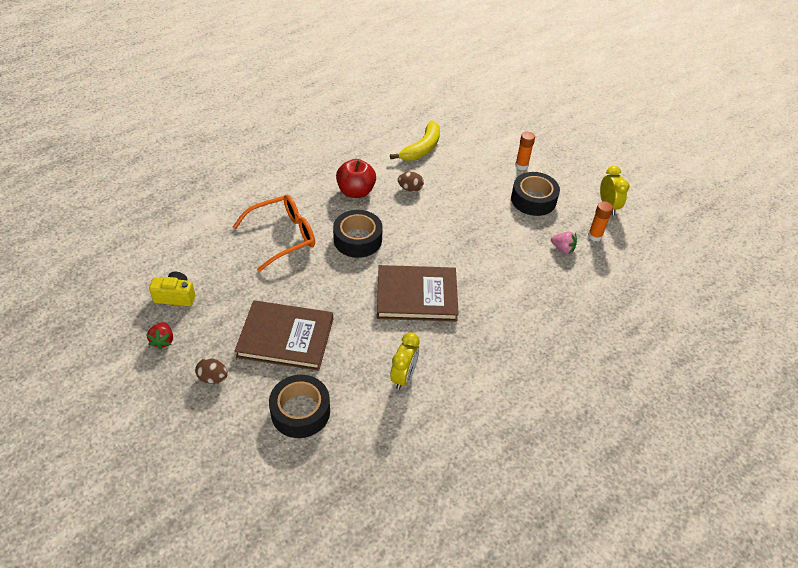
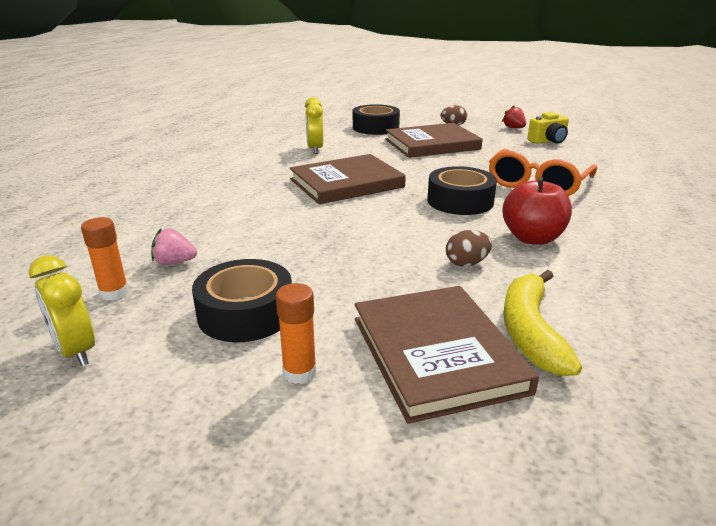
camera: 155 degrees right, 20 degrees down
(466, 154) = (437, 354): none -> brown book

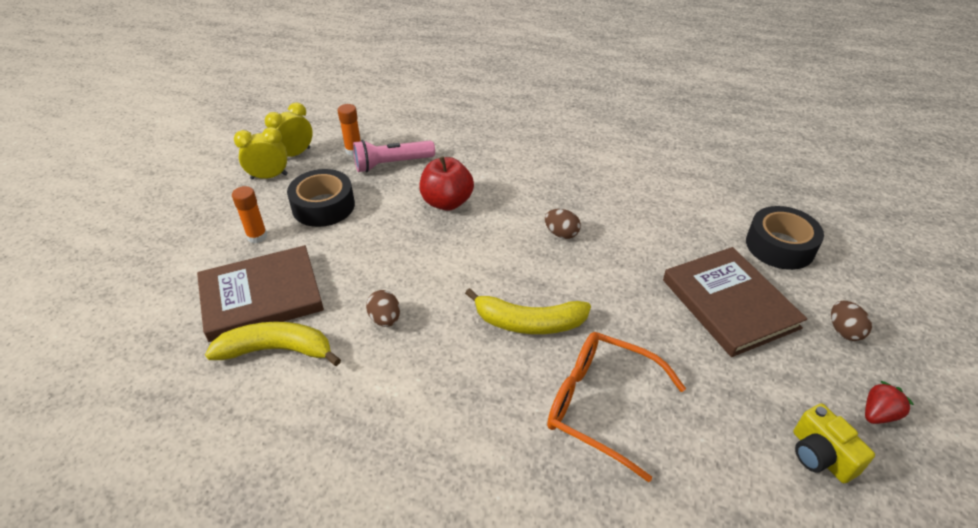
camera: 85 degrees right, 15 degrees up
(174, 262) = (392, 164): pink strawberry -> pink flashlight
(315, 149) = (662, 201): yellow clock -> yellow clock (269, 176)
(346, 183) = (561, 234): brown book -> brown egg
(460, 201) = (529, 322): black tape -> yellow banana
(532, 238) = (438, 375): red apple -> red apple (447, 202)

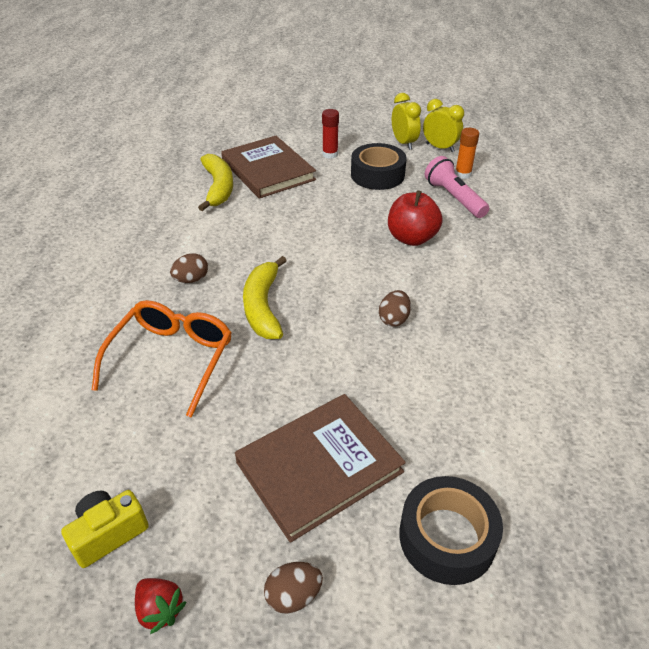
camera: 80 degrees right, 0 degrees up
(257, 236) = (330, 154): orange glue stick -> red glue stick
(385, 319) = (254, 228): brown egg -> brown egg (191, 279)

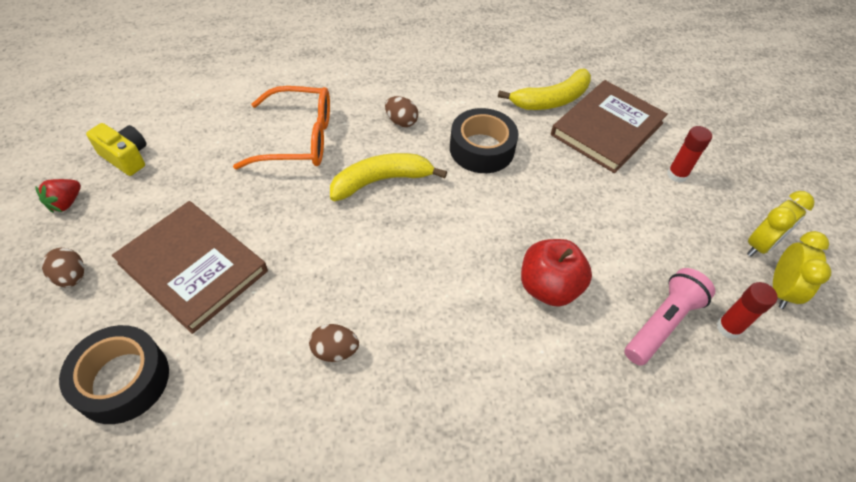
camera: 70 degrees right, 10 degrees up
(377, 175) = (663, 230): black tape -> black tape (481, 149)
(394, 319) = (397, 292): brown egg -> brown egg (335, 351)
(463, 174) = (728, 328): orange glue stick -> red glue stick

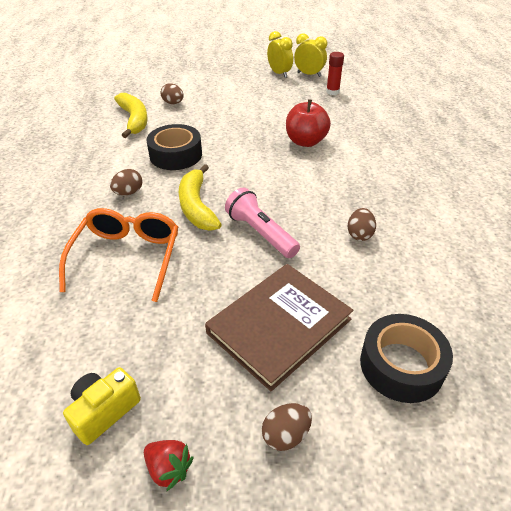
camera: 80 degrees left, 10 degrees down
(607, 129) = (173, 103): brown book -> brown egg
(662, 323) = (331, 109): pink flashlight -> pink flashlight (261, 233)
(677, 175) = (222, 87): red glue stick -> none

